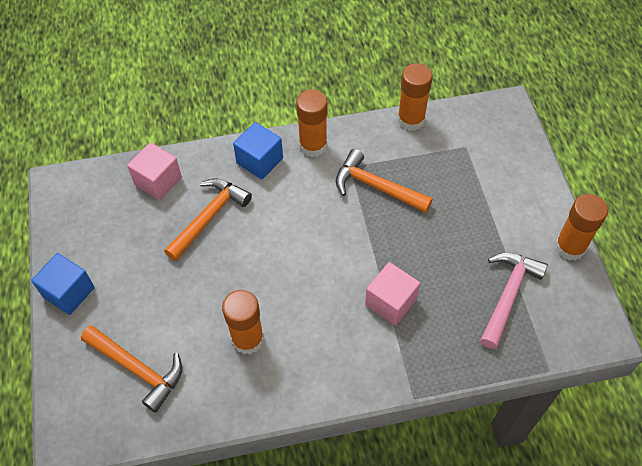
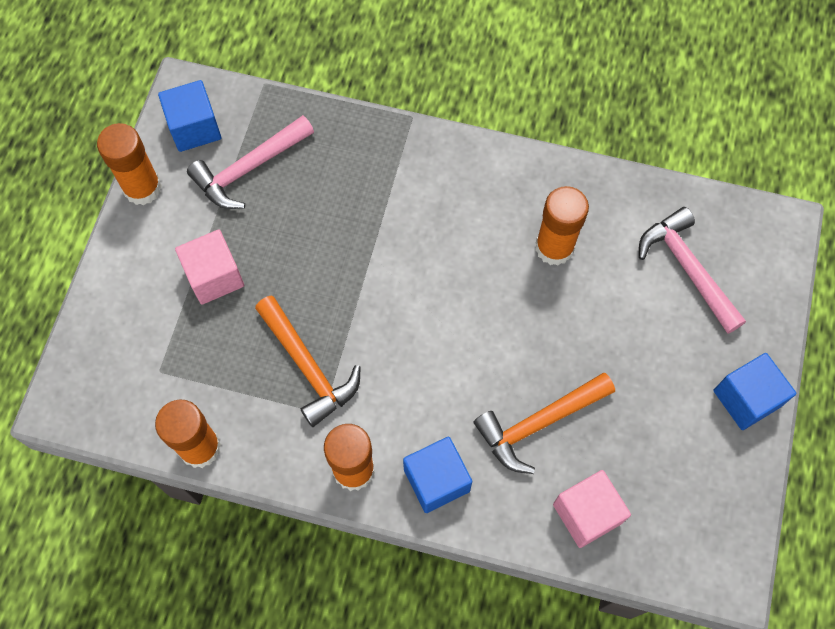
camera: 155 degrees left, 10 degrees up
(137, 369) = (687, 269): orange hammer -> pink hammer
(391, 302) = (378, 218): pink cube -> pink cube (214, 276)
(571, 307) = (194, 128): none -> blue cube

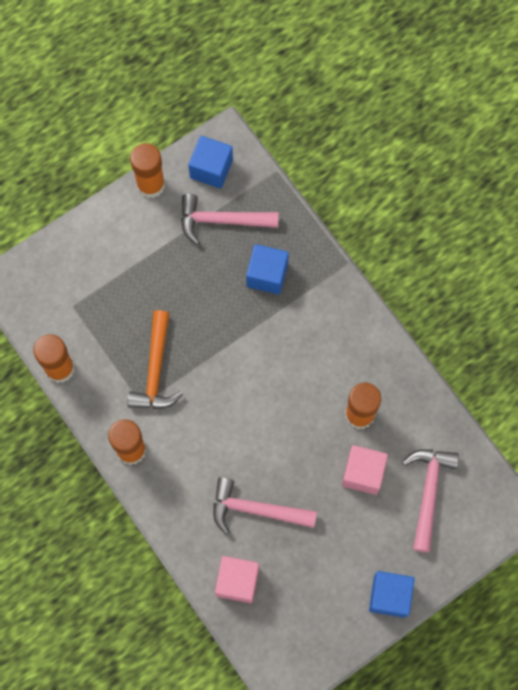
camera: 40 degrees right, 5 degrees up
(214, 276) = (147, 273): pink cube -> pink cube (363, 473)
(436, 480) = (171, 493): blue cube -> blue cube (267, 275)
(539, 423) = (256, 509): orange hammer -> pink hammer

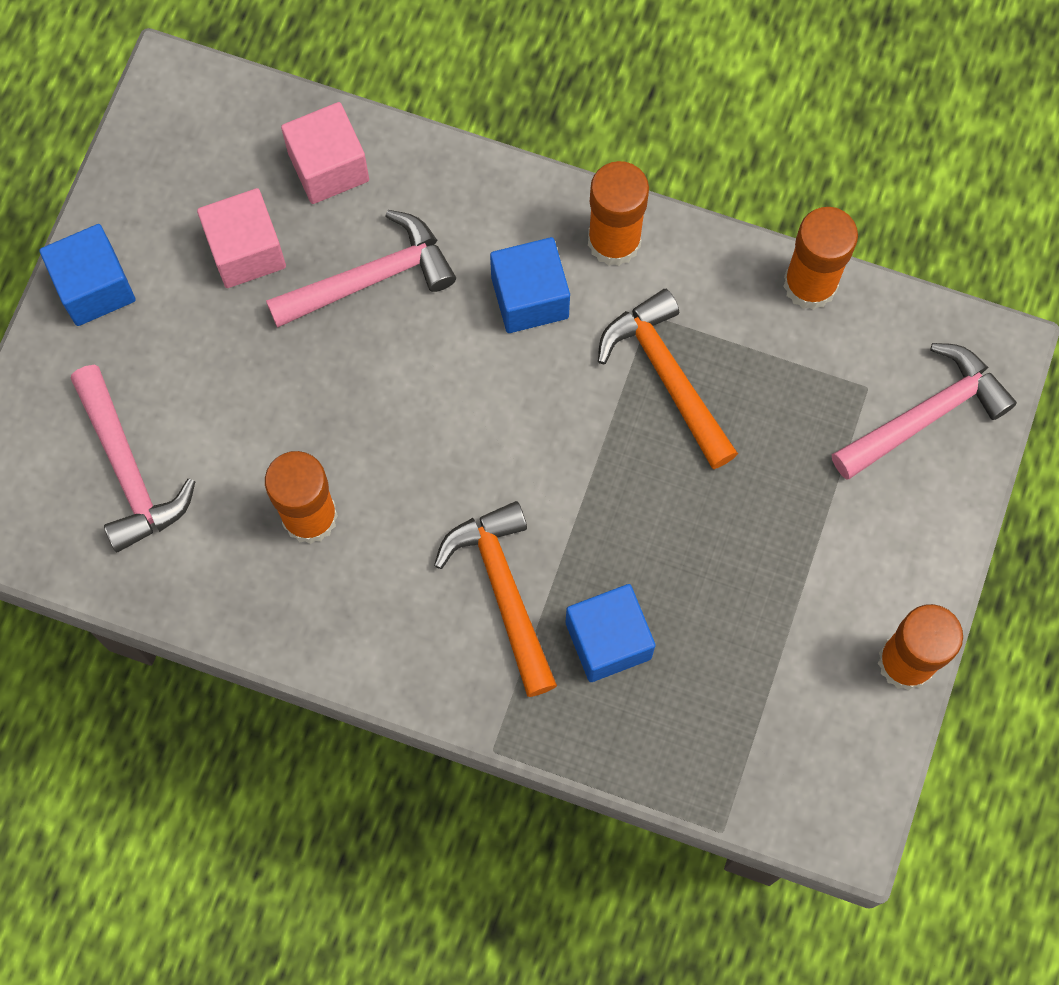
camera: 145 degrees right, 0 degrees up
(211, 169) = (831, 759): blue cube -> blue cube (530, 297)
(222, 220) = (746, 681): pink hammer -> pink hammer (925, 415)
(296, 324) = (504, 591): none -> orange hammer
(363, 473) = (246, 433): pink cube -> pink cube (246, 251)

